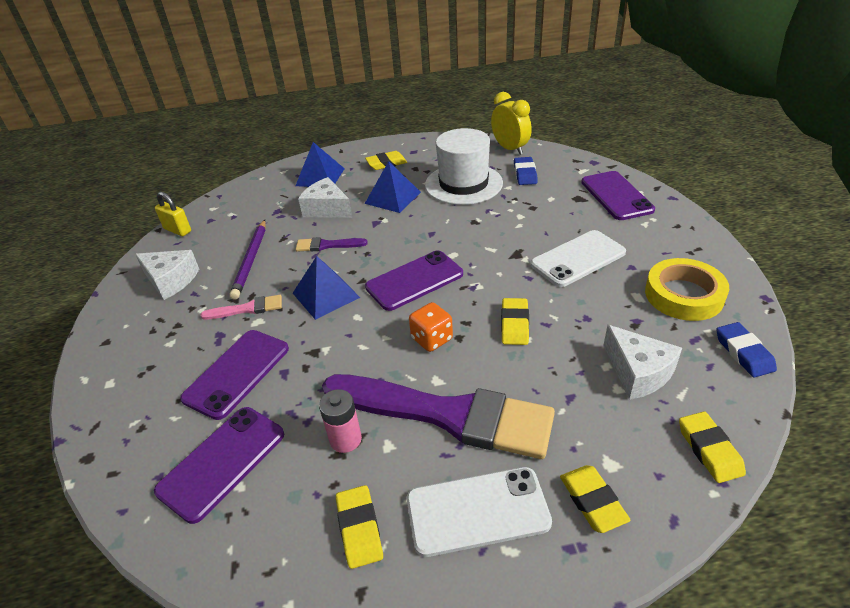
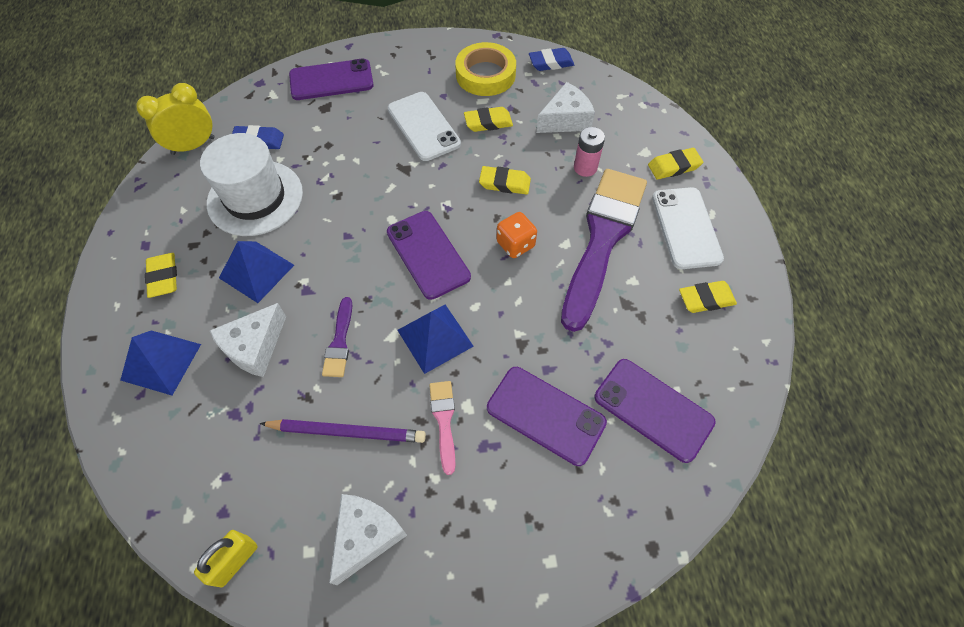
camera: 90 degrees left, 20 degrees up
(345, 439) = (627, 311): pink battery -> pink battery (585, 168)
(709, 450) = (633, 103): yellow eraser -> yellow eraser (488, 122)

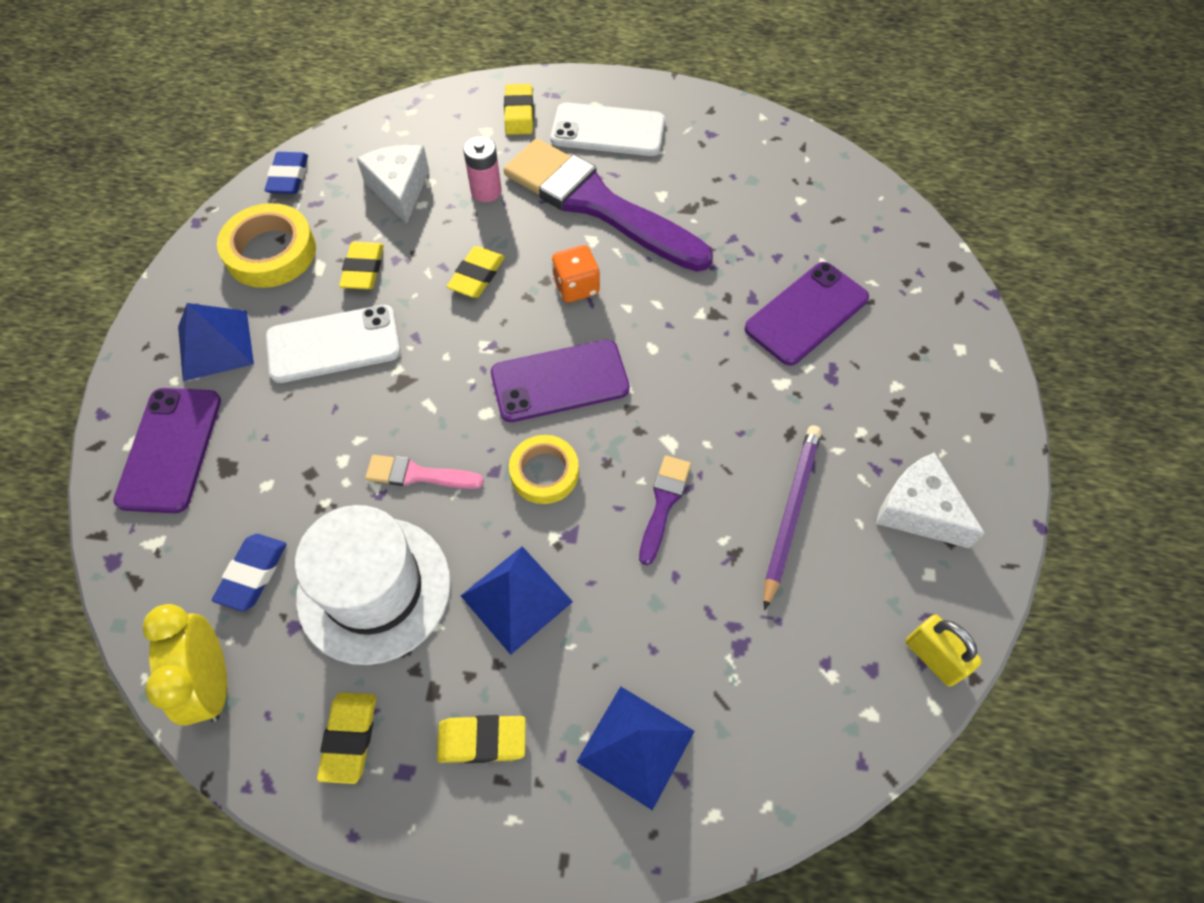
camera: 75 degrees left, 0 degrees up
(254, 347) = (644, 611): white cheese -> none
(339, 342) = (663, 504): purple brush -> purple brush turned 90 degrees counterclockwise
(351, 263) = (544, 472): none -> yellow tape
(435, 338) = (685, 397): blue pyramid -> blue pyramid (215, 345)
(444, 421) = (795, 409): pink brush -> pink brush (418, 475)
(653, 409) = (817, 223): purple phone -> none
(706, 299) = (702, 144): yellow eraser -> yellow eraser (349, 738)

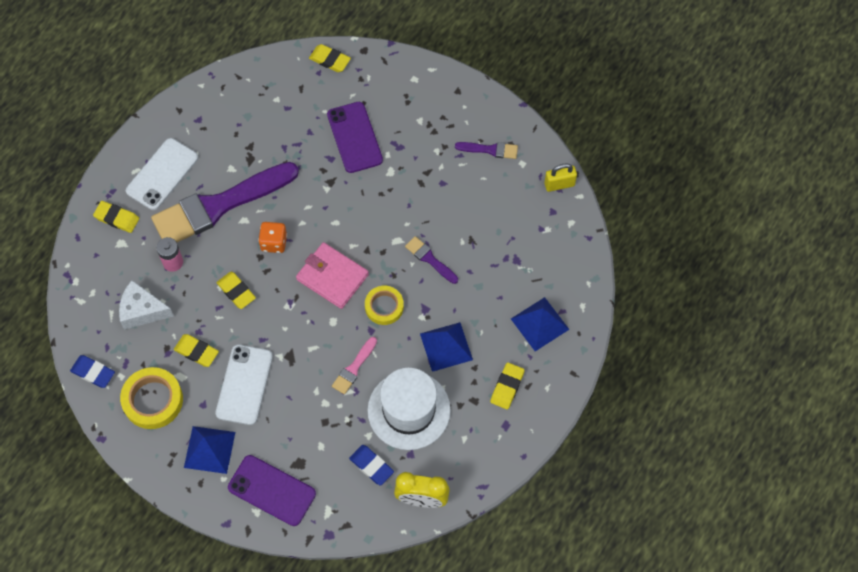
camera: 65 degrees left, 5 degrees up
(349, 738) = (479, 444): yellow eraser -> yellow eraser (330, 60)
(560, 381) = (332, 277): purple phone -> pink wallet
(790, 513) = (463, 205): purple pencil -> none
(918, 510) = (490, 150): white cheese -> purple brush

